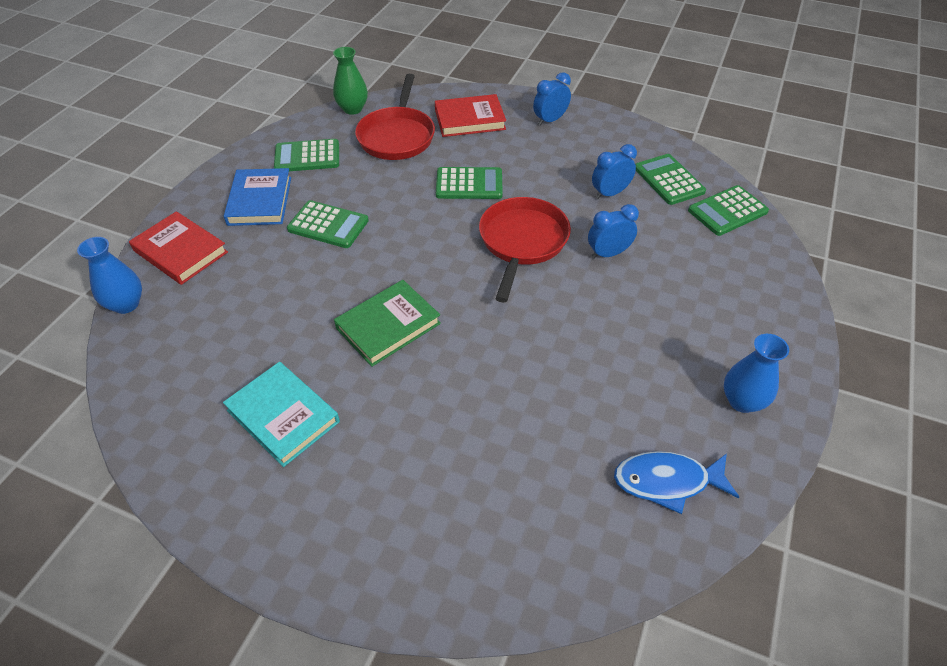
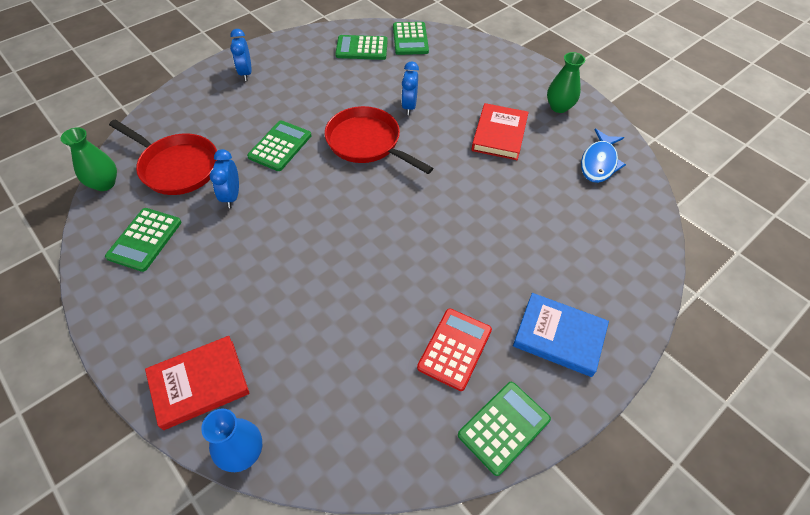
camera: 65 degrees left, 5 degrees up
(260, 201) = (178, 296): blue book -> blue book (559, 336)
(283, 416) = (455, 349): turquoise book -> red calculator
(328, 225) = (255, 253): green calculator -> green calculator (504, 427)
(388, 326) = (401, 251): green book -> none
(469, 119) = (200, 115): red book -> red book (499, 134)
(610, 193) = (352, 80): blue clock -> blue clock (232, 196)
(742, 401) = (559, 107): blue vase -> green vase

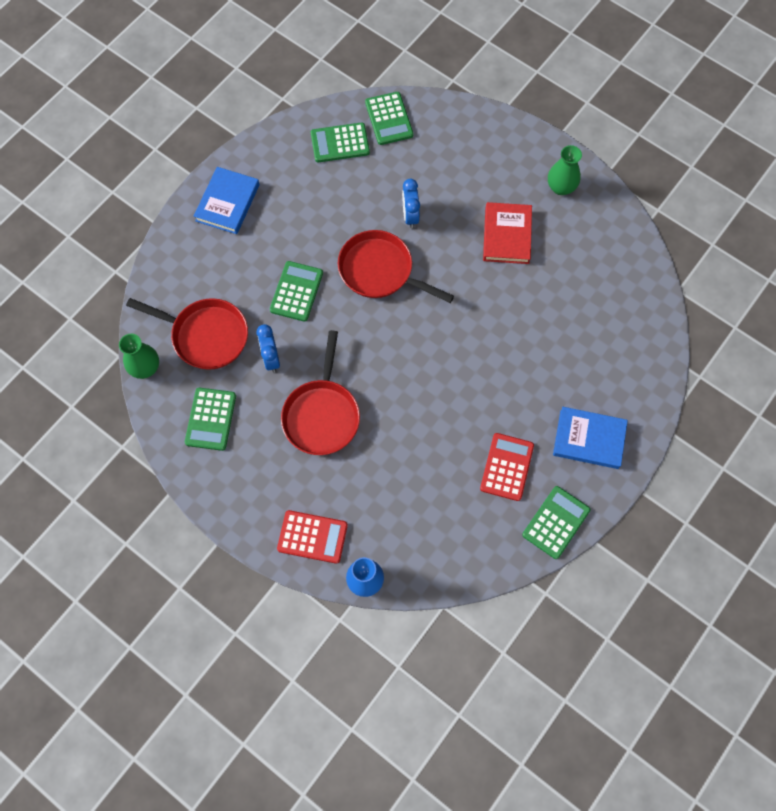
camera: 10 degrees left, 15 degrees up
(199, 384) = (312, 537): red book -> red calculator
(246, 73) = (228, 203): blue clock -> blue book
(262, 256) = (322, 414): none -> red pan
(599, 162) = (606, 251): blue fish -> none

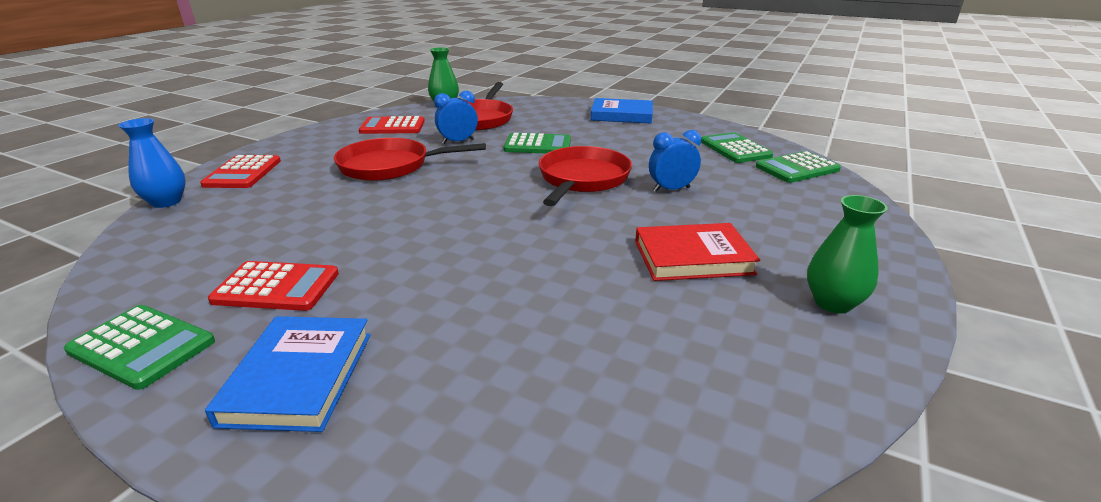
camera: 80 degrees right, 40 degrees down
(210, 419) = (392, 126): green calculator -> red calculator

